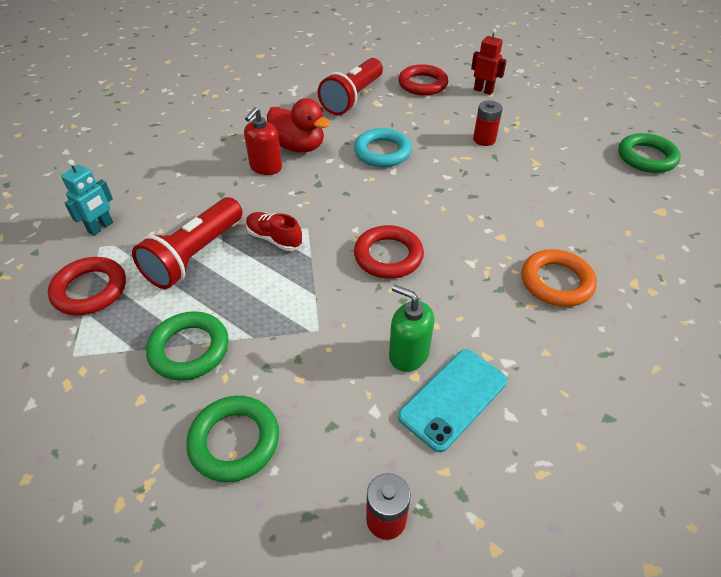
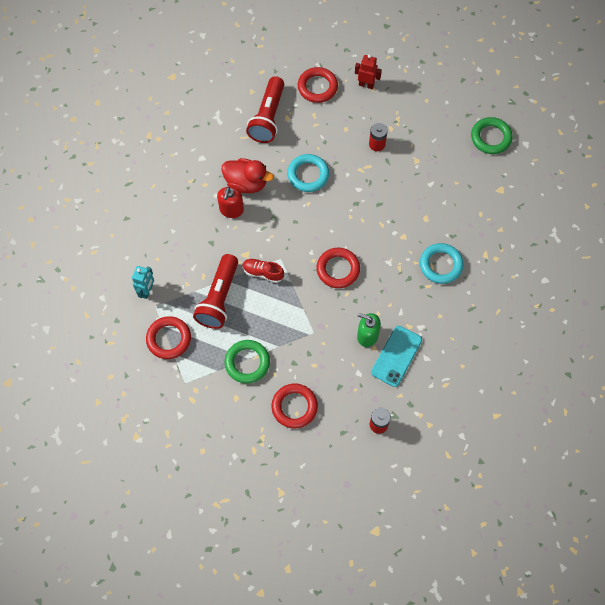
camera: 15 degrees left, 20 degrees up
(234, 441) = (294, 407): green ring -> red ring
(556, 282) = (441, 265): orange ring -> turquoise ring

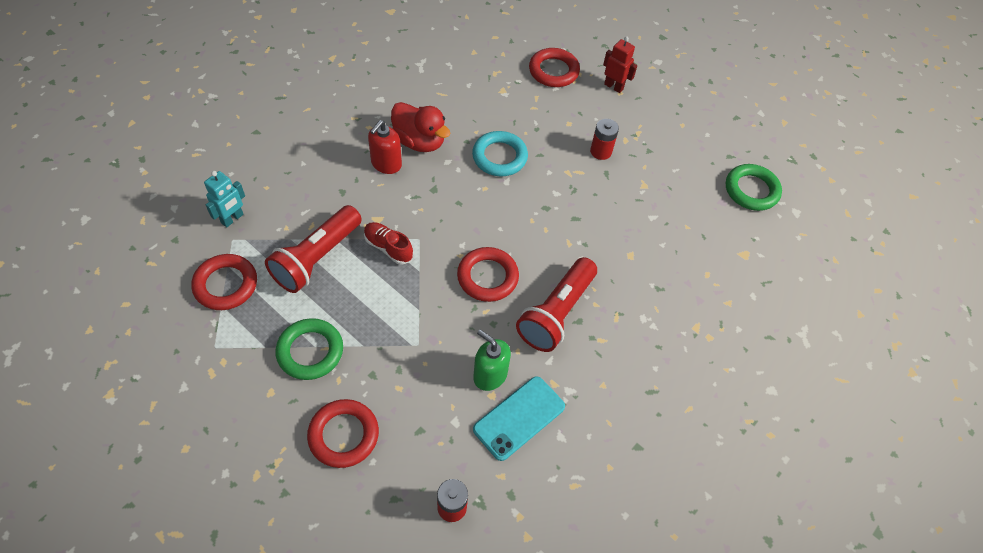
camera: 15 degrees right, 10 degrees down
(268, 117) = (480, 83): red flashlight -> red flashlight (556, 313)
(441, 265) = (629, 319): turquoise ring -> none

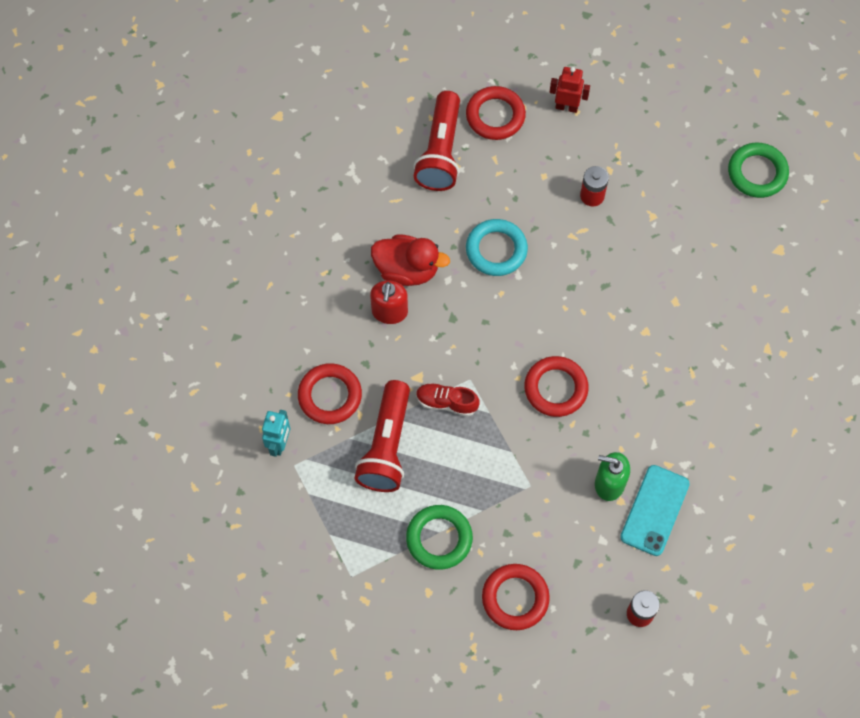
camera: 20 degrees left, 10 degrees up
(226, 285) = (320, 513): red ring -> red ring (330, 396)
(556, 313) = (637, 395): red flashlight -> red flashlight (440, 152)

